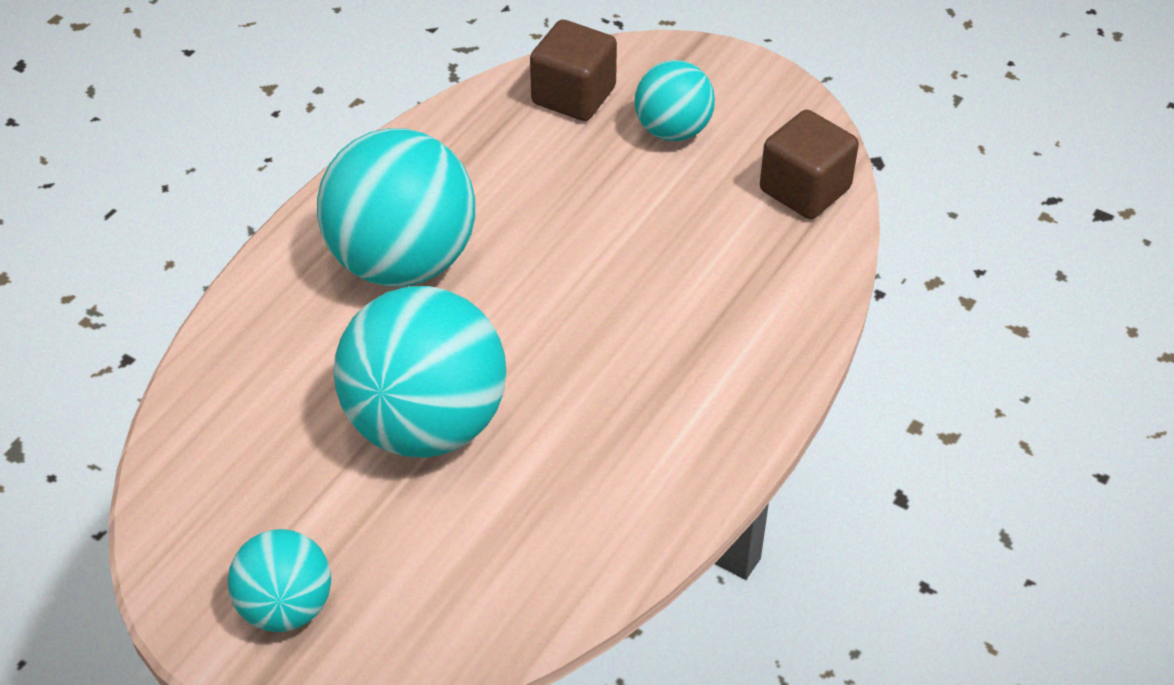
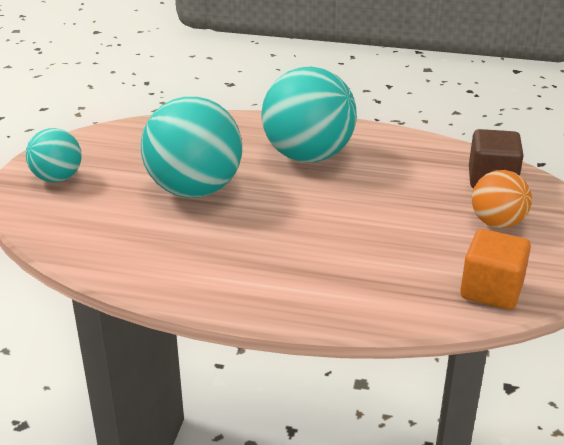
camera: 70 degrees right, 15 degrees down
(673, 130) = (497, 223): turquoise ball -> orange ball
(805, 189) = (491, 290): brown cube -> orange cube

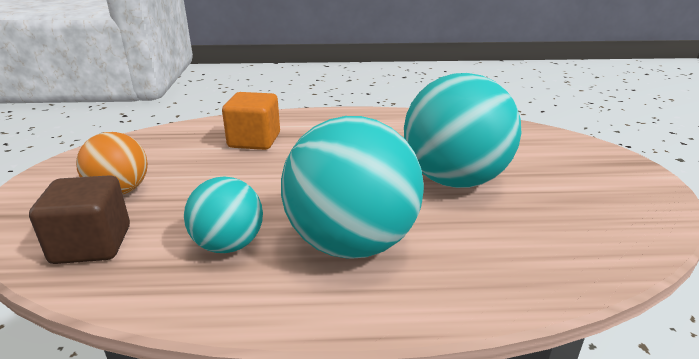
camera: 165 degrees right, 5 degrees down
(57, 178) = (603, 171): turquoise ball -> turquoise ball (228, 245)
(491, 290) = (158, 140): orange cube -> orange cube (254, 140)

